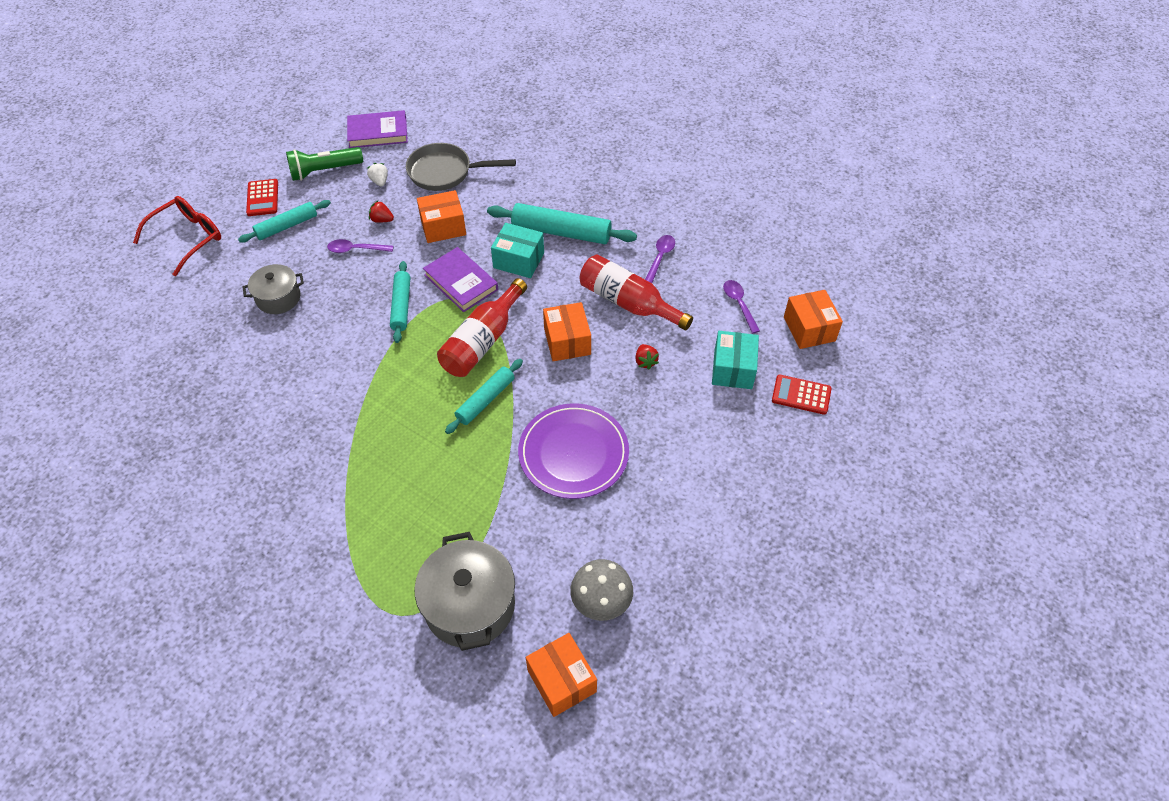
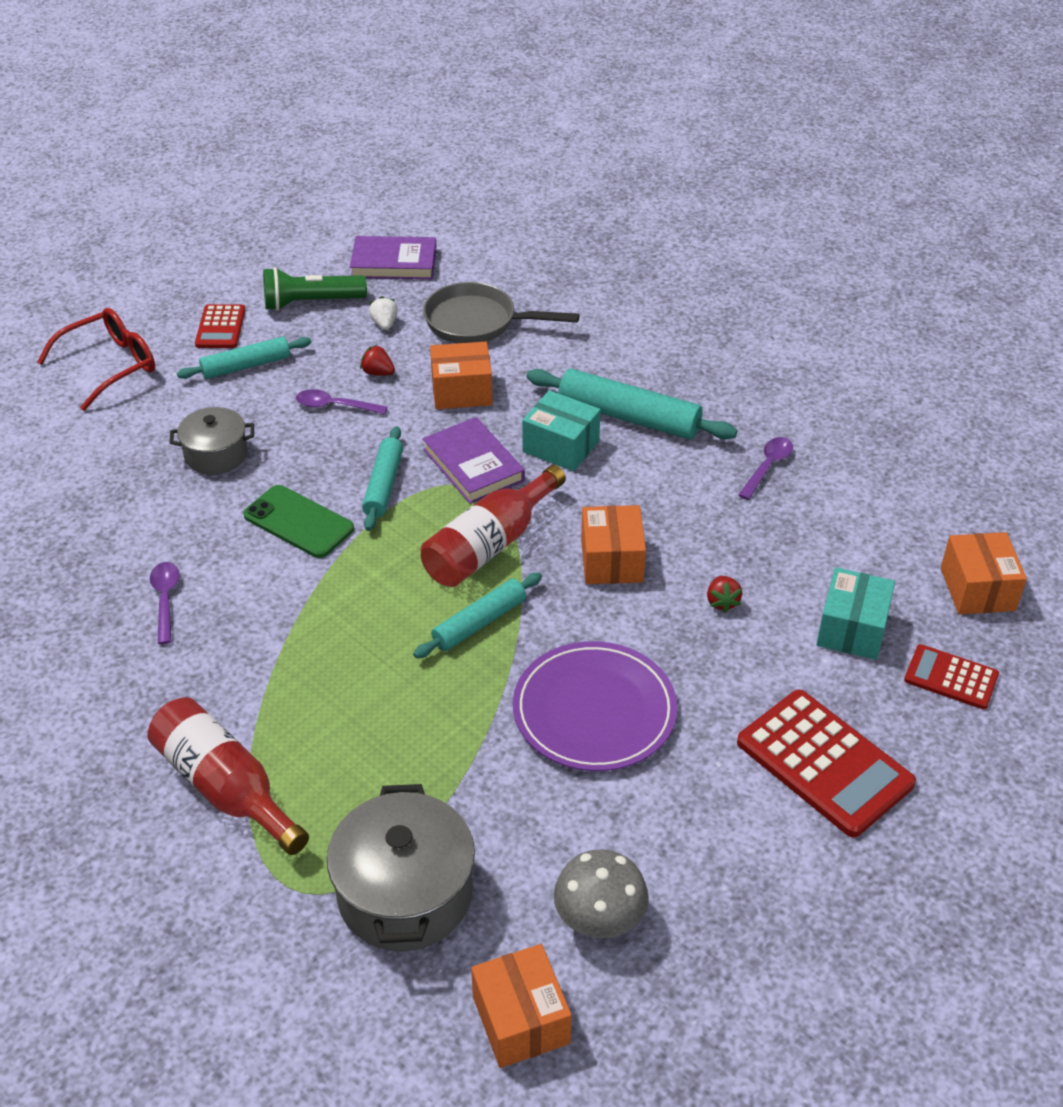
camera: 10 degrees right, 10 degrees down
(347, 342) = (298, 522): none -> green phone
(628, 302) = (710, 520): red bottle -> red bottle (225, 787)
(729, 468) = (824, 763): none -> red calculator
(739, 304) = (875, 543): purple spoon -> purple spoon (165, 600)

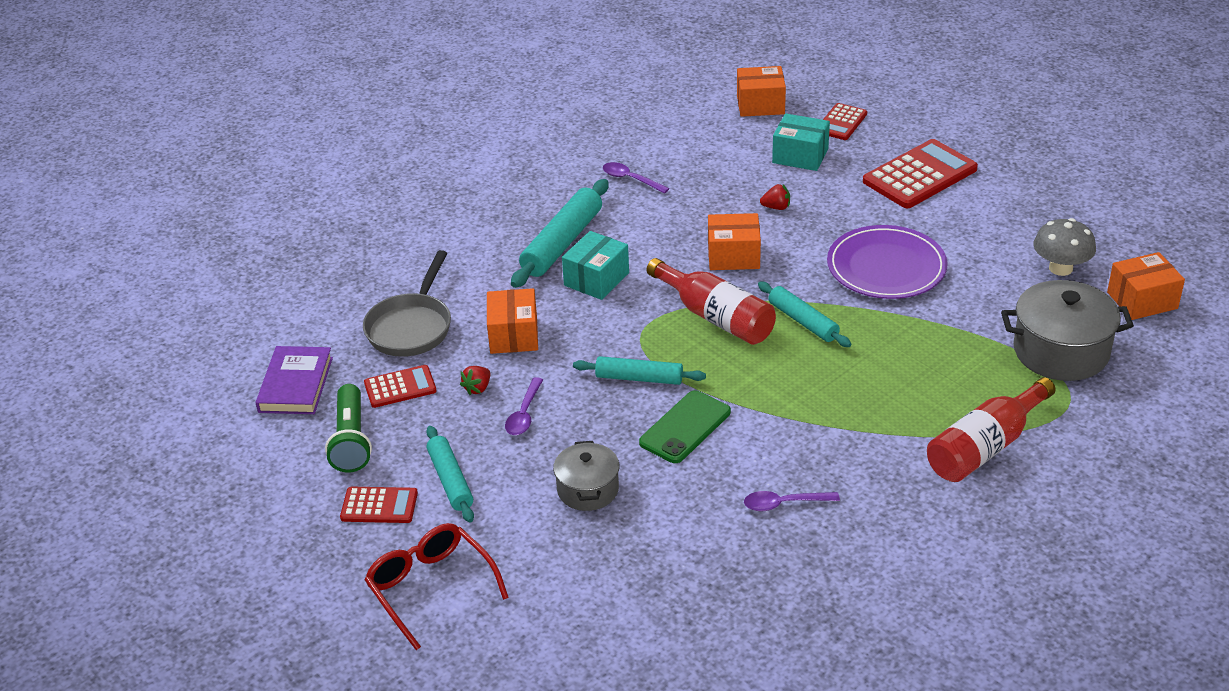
camera: 85 degrees left, 5 degrees down
(384, 324) = (400, 387): white strawberry -> red calculator
(473, 465) = (616, 327): purple book -> none

